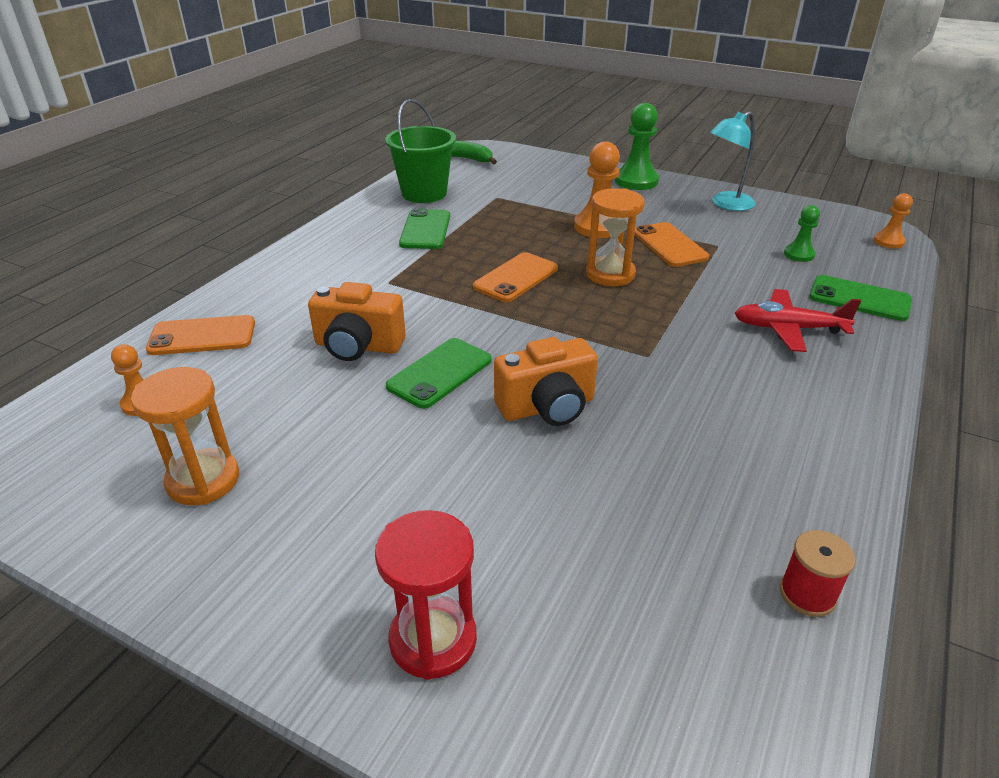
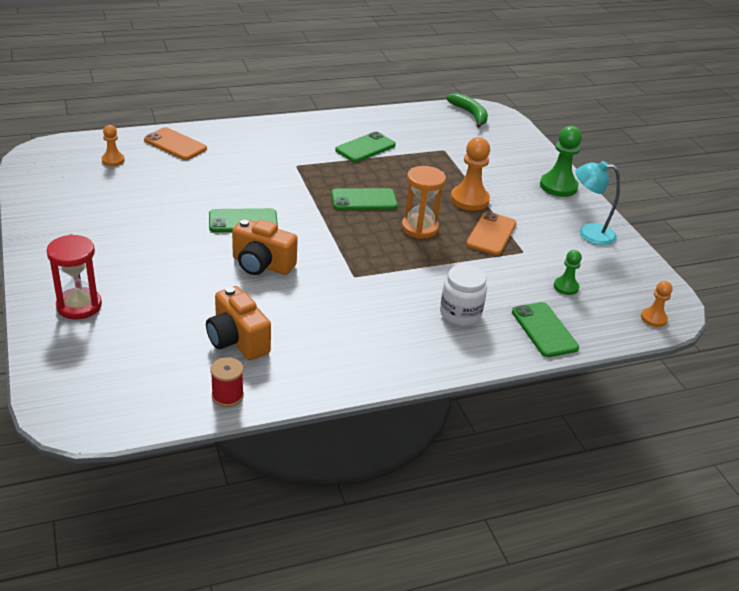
camera: 40 degrees right, 0 degrees up
(203, 480) = (90, 204): orange hourglass -> none
(358, 346) = (229, 188): orange camera -> orange camera (237, 340)
(424, 193) = (405, 125): green bucket -> none
(516, 278) = (364, 200): orange phone -> green phone
(788, 329) = (460, 314): red plane -> white jar

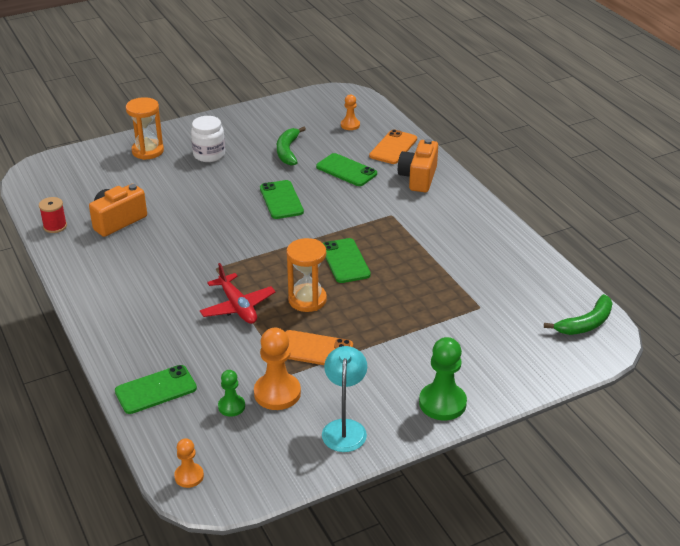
camera: 85 degrees right, 0 degrees up
(79, 306) = (148, 151): red hourglass -> orange hourglass
(145, 205) = (288, 151): none -> green banana
(262, 265) = (219, 218): orange camera -> orange camera (418, 178)
(365, 148) = (451, 252): green phone -> green phone (346, 170)
(423, 269) = (237, 306): none -> red plane
(460, 314) = (171, 334): white jar -> white jar (209, 154)
(469, 200) = (378, 331): orange pawn -> orange pawn (277, 393)

